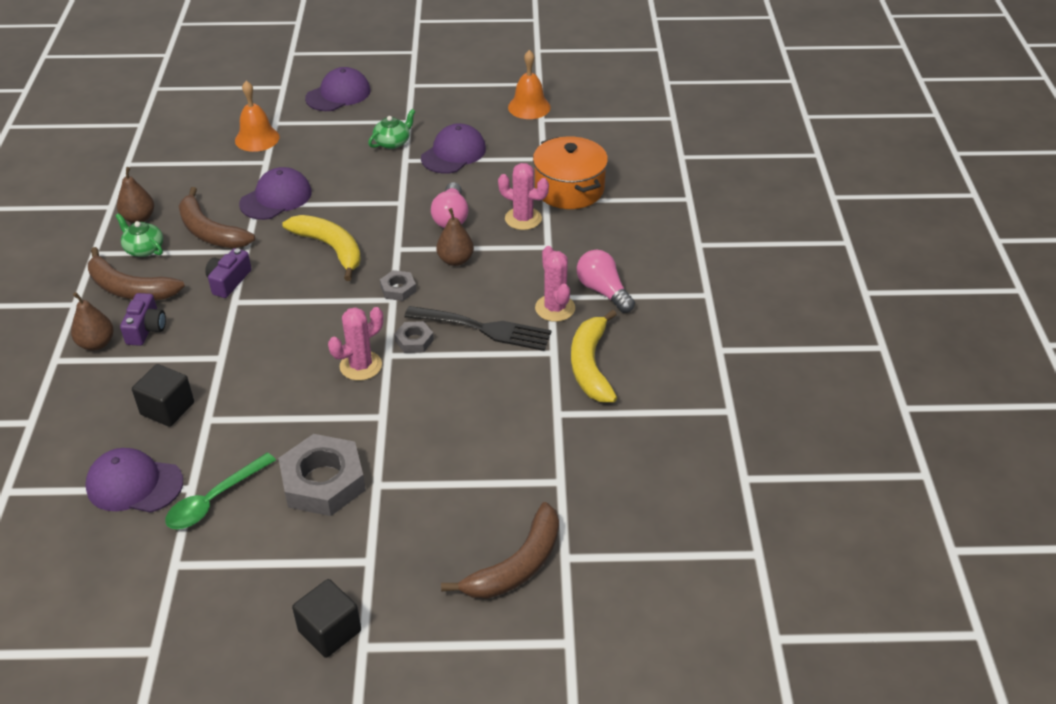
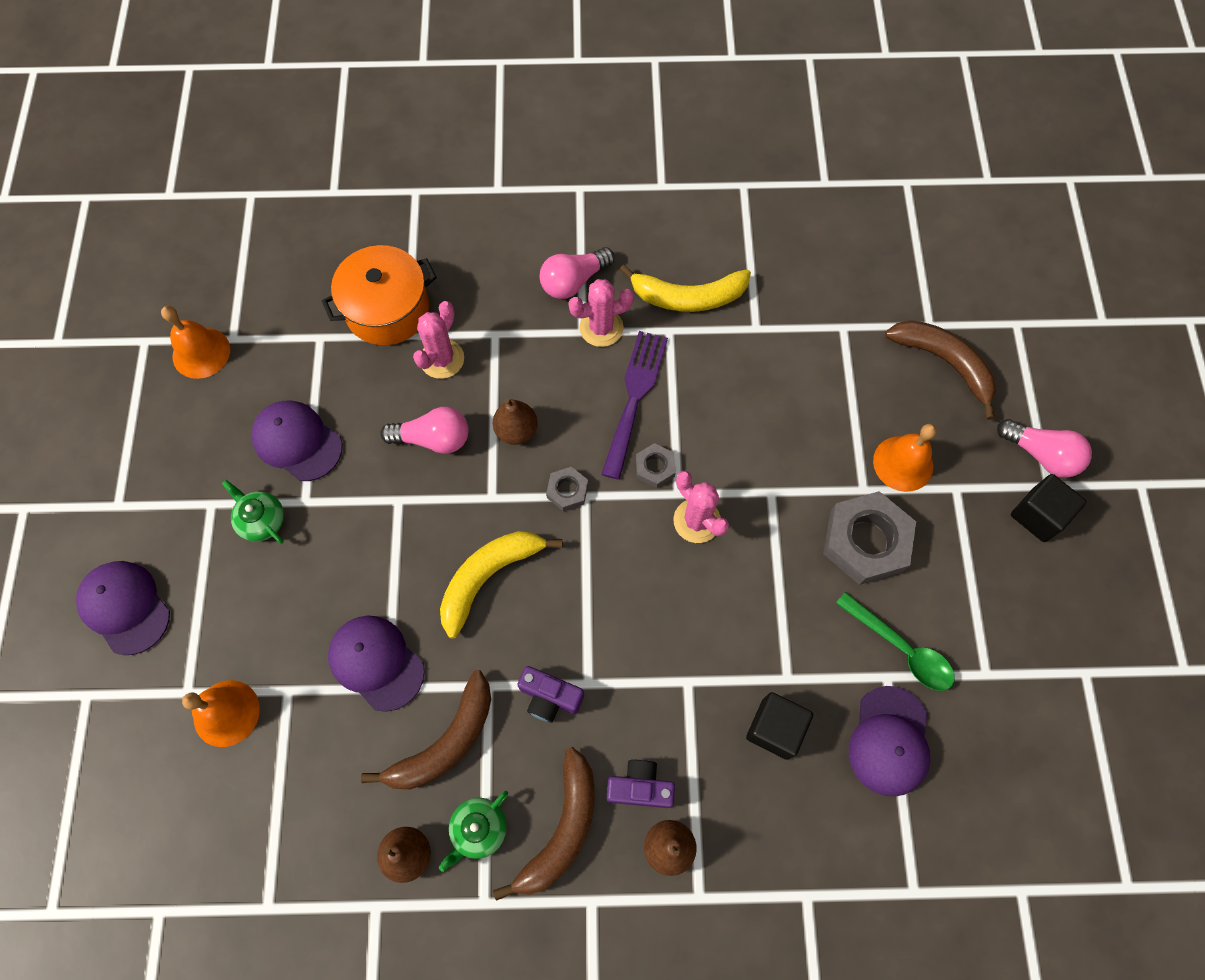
camera: 90 degrees left, 25 degrees up
(400, 643) = (1041, 455): none -> pink light bulb
(401, 518) = (903, 463): none -> orange bell
(484, 329) = (634, 396): black fork -> purple fork

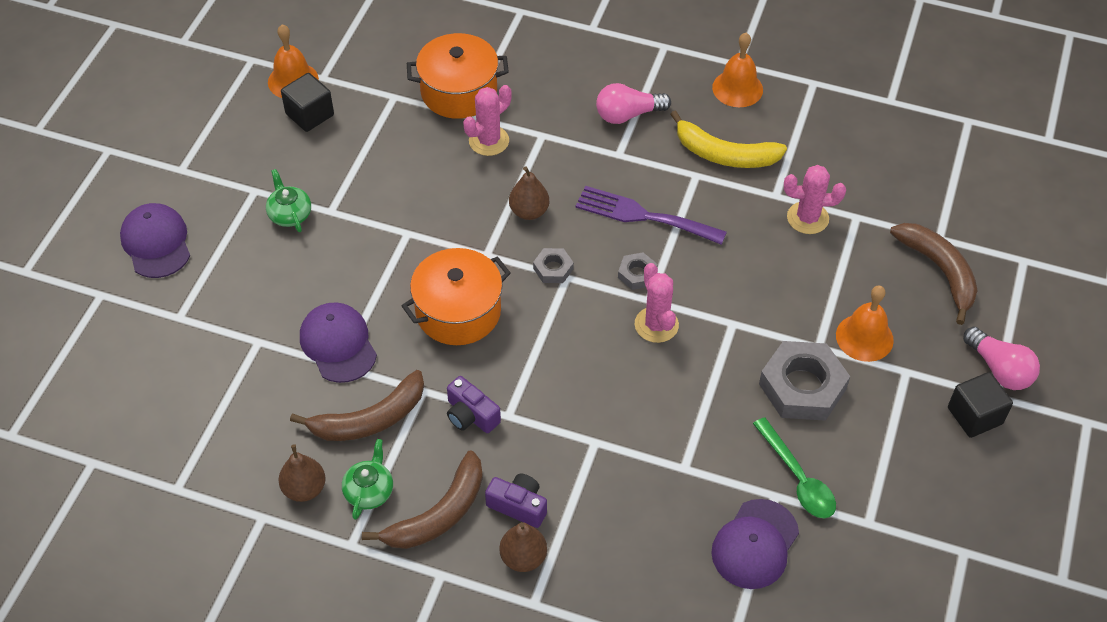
camera: 20 degrees right, 15 degrees down
(226, 713) = (203, 341): orange bell -> orange bell (737, 88)
(297, 441) = (343, 166): purple cap -> none
(433, 439) = (456, 197): pink light bulb -> none
(478, 829) = (369, 491): green teapot -> green teapot turned 135 degrees clockwise
(488, 577) = (458, 311): yellow banana -> orange pot
(601, 328) = (636, 156): pink cactus -> pink cactus (807, 218)
(634, 396) = (643, 216): purple fork -> purple fork turned 105 degrees counterclockwise
(775, 728) = (656, 501): black cube -> black cube (309, 114)

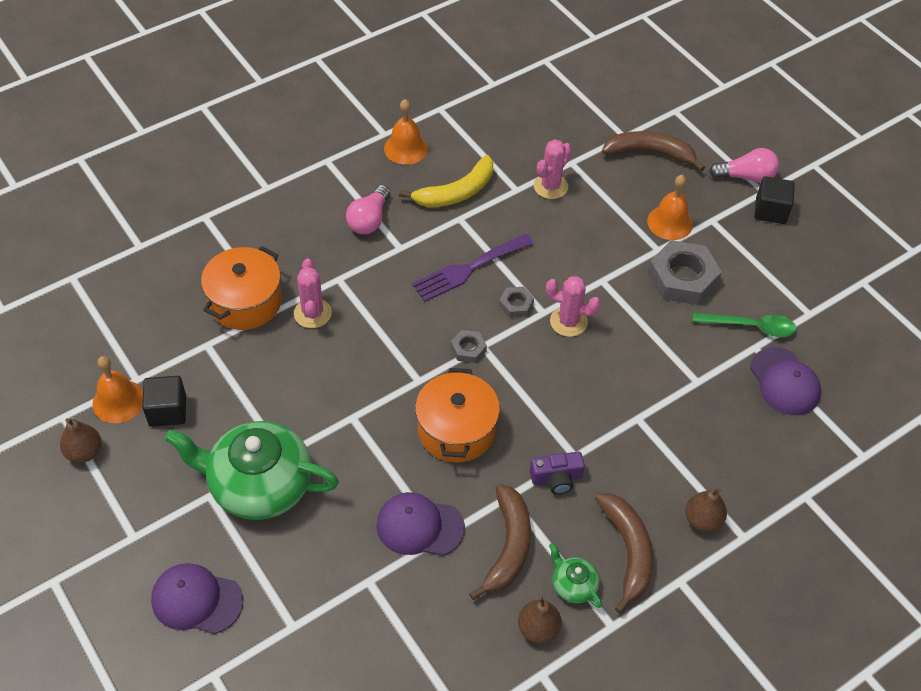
camera: 55 degrees left, 0 degrees up
(290, 214) = (259, 484): green teapot -> green teapot, size x2.31
(518, 506) = (657, 497): purple camera -> none
(529, 211) = (403, 330): brown pear -> brown pear (84, 452)

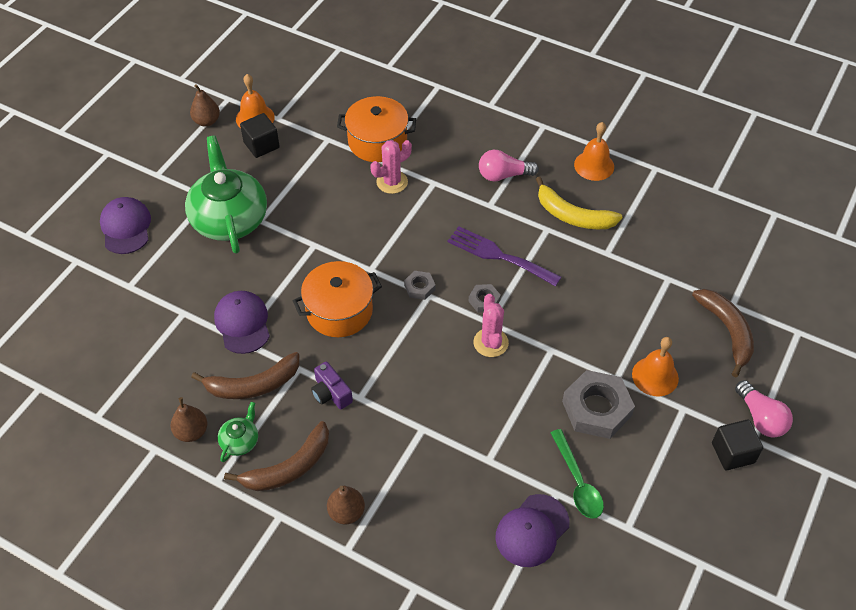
camera: 65 degrees right, 0 degrees up
(550, 186) = (628, 274): pink cactus -> none

